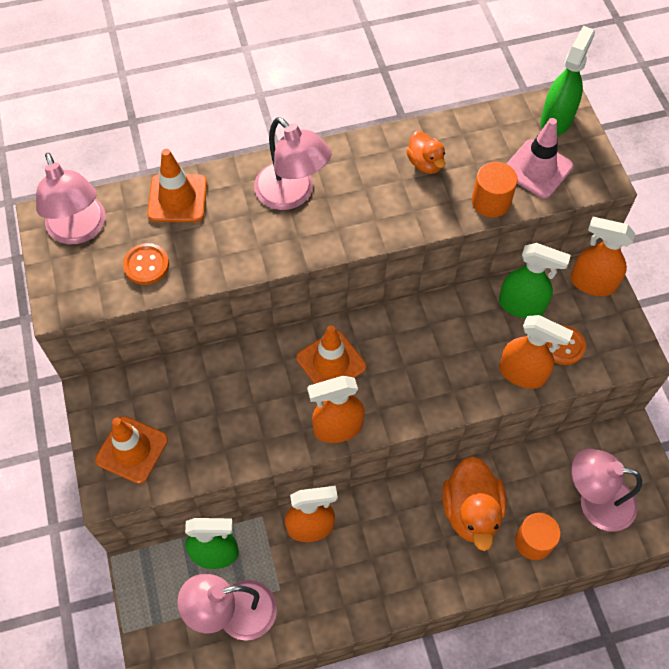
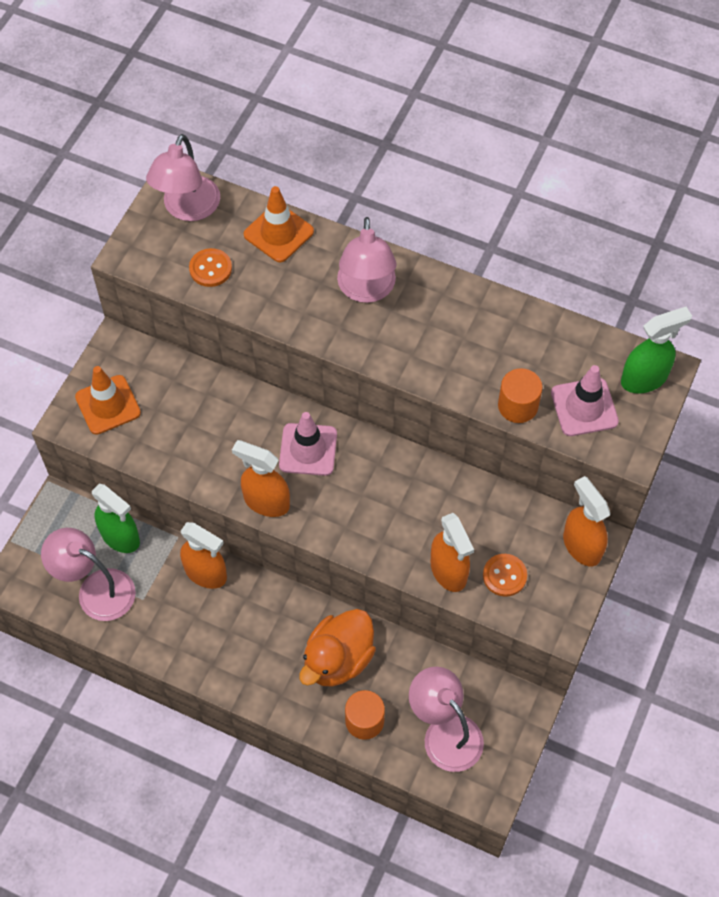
camera: 40 degrees right, 0 degrees up
(331, 362) = (308, 449): orange traffic cone -> pink traffic cone
(425, 163) = (496, 338): orange duck -> none
(522, 305) = (503, 519): green spray bottle -> none

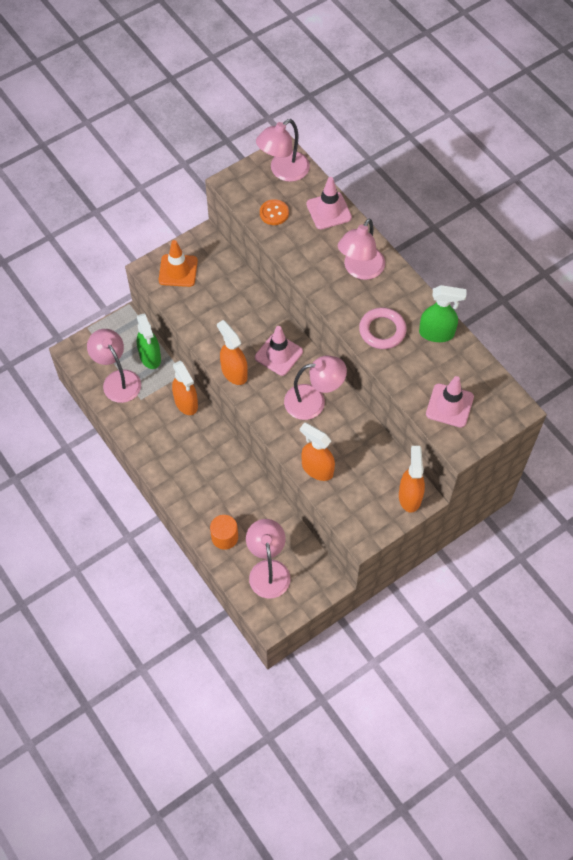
camera: 30 degrees right, 0 degrees up
(278, 233) = (329, 211): orange traffic cone -> pink traffic cone
(338, 659) = (232, 493): orange duck -> none
(389, 487) = (313, 401): none -> pink lamp
(443, 354) = (382, 330): none -> pink ring
(449, 571) = (317, 469): orange spray bottle -> orange spray bottle turned 120 degrees clockwise
(504, 576) = (349, 489): orange button -> none
(518, 406) = (408, 384): orange cylinder -> none
(644, 379) = (500, 407): green spray bottle -> green spray bottle (437, 333)

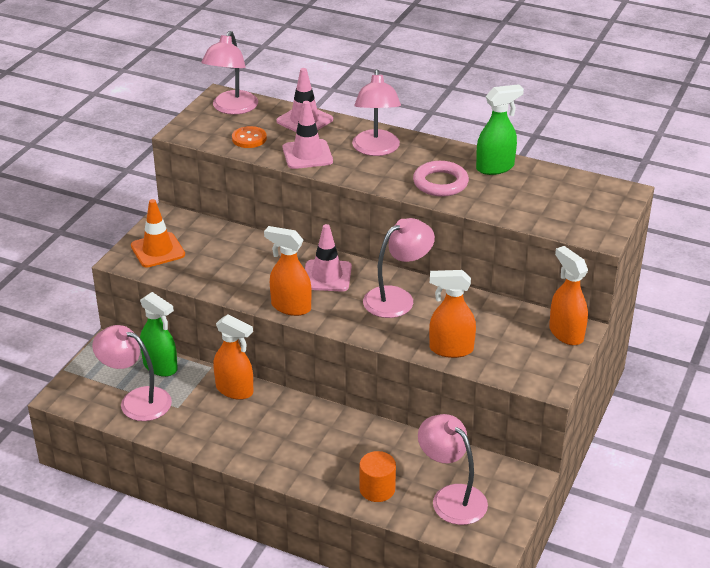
camera: 30 degrees left, 25 degrees down
(449, 405) = (560, 211): pink traffic cone -> pink traffic cone (307, 155)

